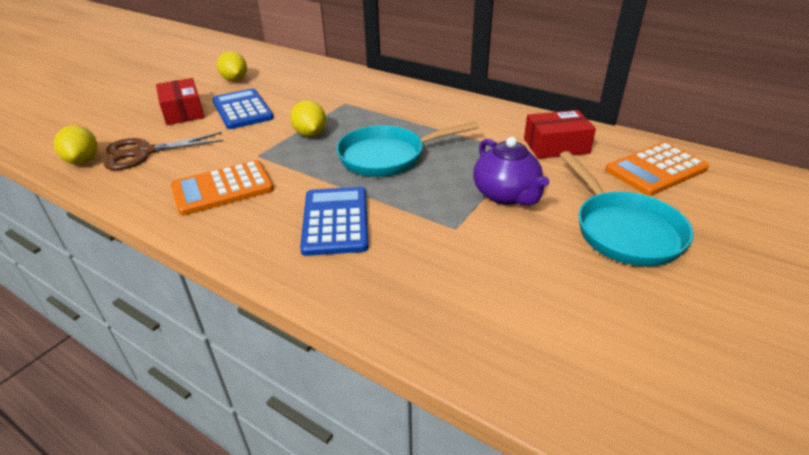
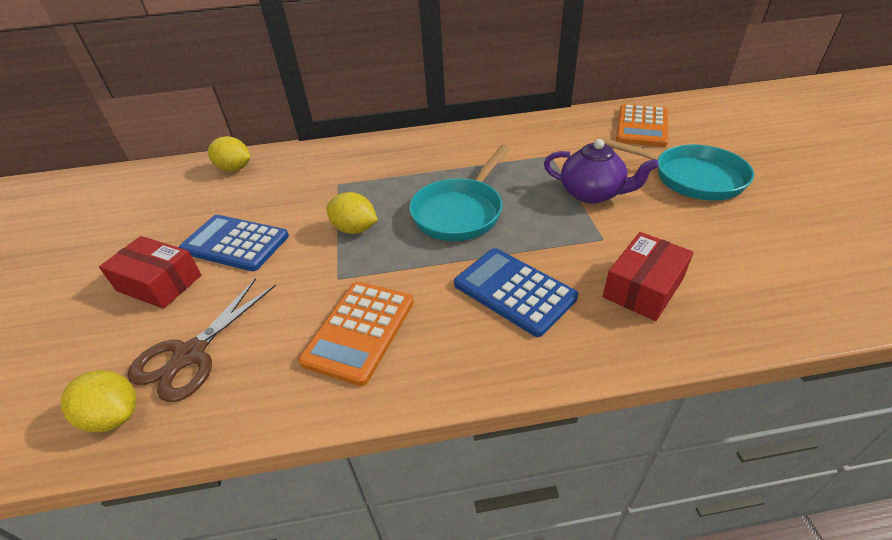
camera: 40 degrees left, 5 degrees up
(235, 80) = (165, 217): yellow lemon -> yellow lemon (235, 169)
(556, 146) = (562, 139): red box -> red box (643, 288)

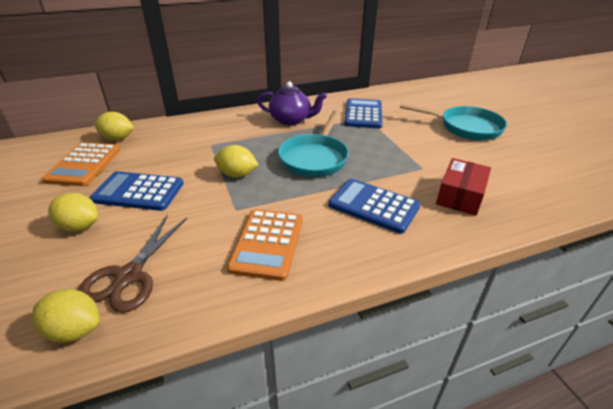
camera: 15 degrees left, 5 degrees down
(159, 283) = (80, 226): red box -> yellow lemon
(548, 149) = (363, 114): none -> blue calculator
(592, 193) = (404, 140): purple teapot -> purple teapot (291, 120)
(642, 126) = (422, 98): orange calculator -> orange calculator (84, 165)

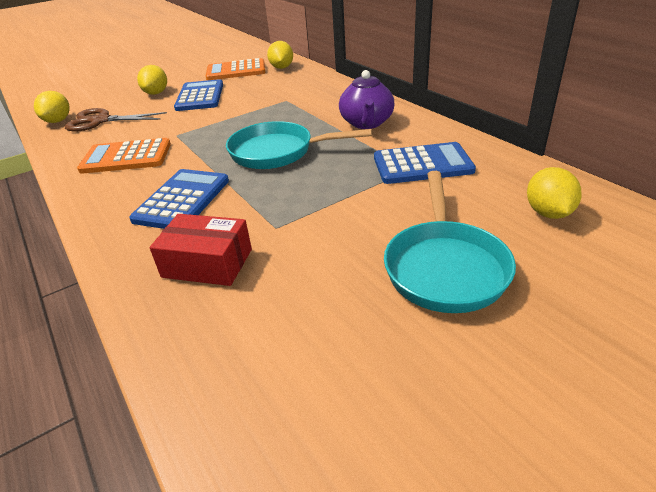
camera: 80 degrees right, 0 degrees up
(237, 175) = (233, 123): yellow lemon -> yellow lemon (548, 213)

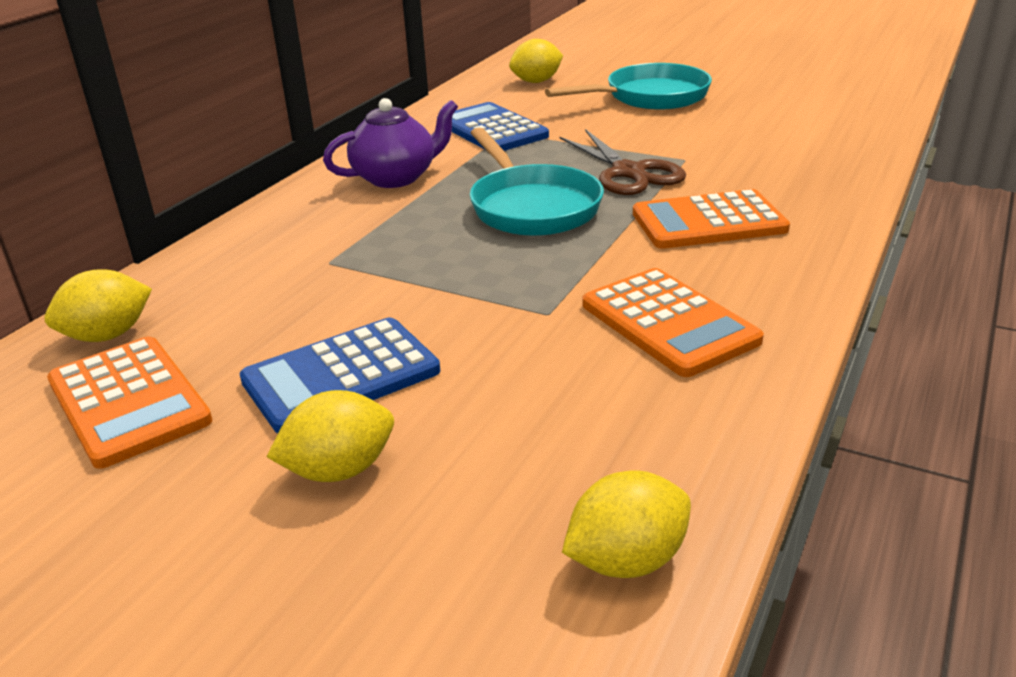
camera: 120 degrees left, 5 degrees down
(100, 121) = (566, 464): brown scissors -> brown scissors (629, 172)
(182, 200) = (708, 222): blue calculator -> orange calculator
(207, 263) = (775, 168): red box -> none

